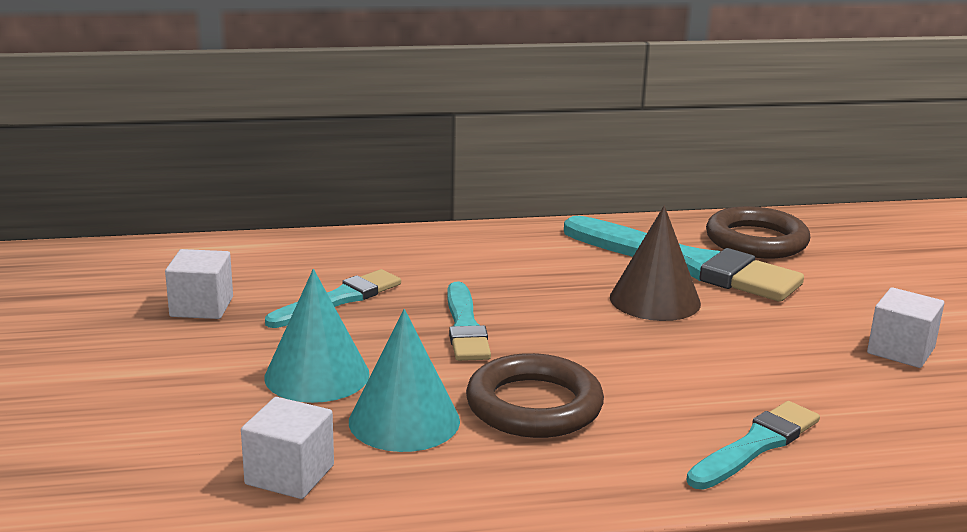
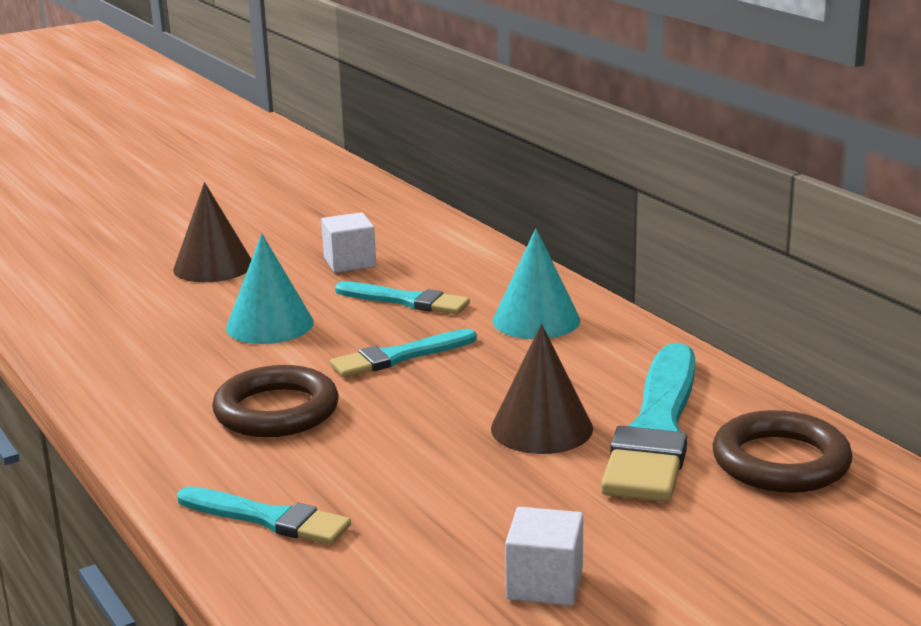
camera: 70 degrees right, 0 degrees up
(99, 381) = (213, 266): none -> brown cone
(290, 475) = (124, 351): white cube -> none
(404, 420) = (220, 369): turquoise cone -> turquoise cone (536, 320)

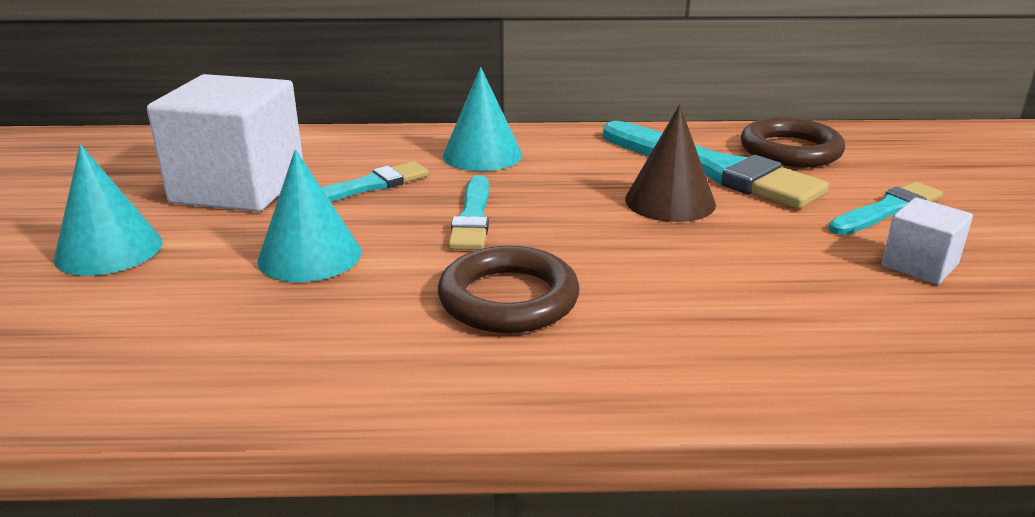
camera: 60 degrees left, 5 degrees up
(213, 266) = (109, 250): brown cone -> turquoise cone
(268, 518) = (731, 357): turquoise brush -> turquoise brush (887, 210)
(350, 262) = (239, 187): white cube -> white cube, size x2.07

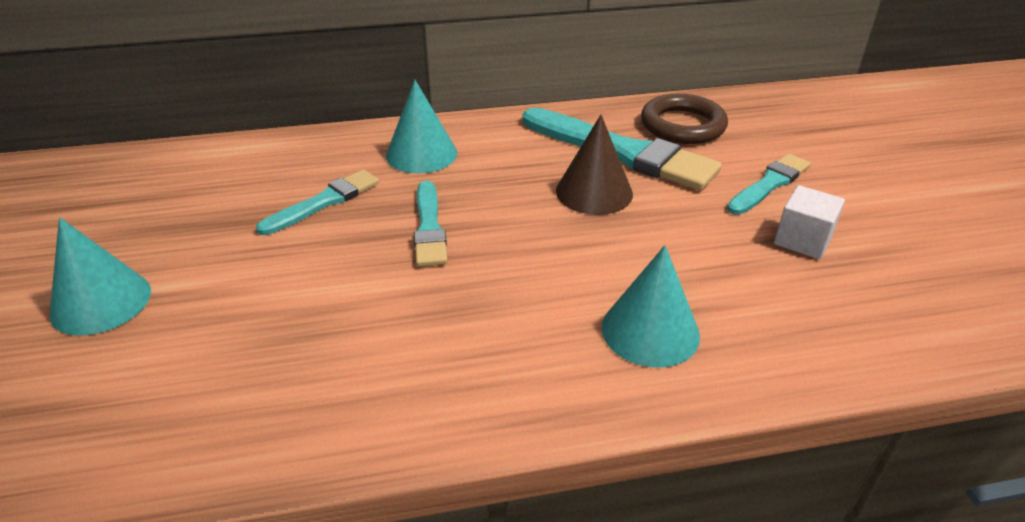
camera: 10 degrees left, 10 degrees up
(239, 187) = (205, 214): white cube -> none
(310, 256) = (294, 287): turquoise cone -> turquoise cone (650, 331)
(508, 298) = (480, 315): brown ring -> none

